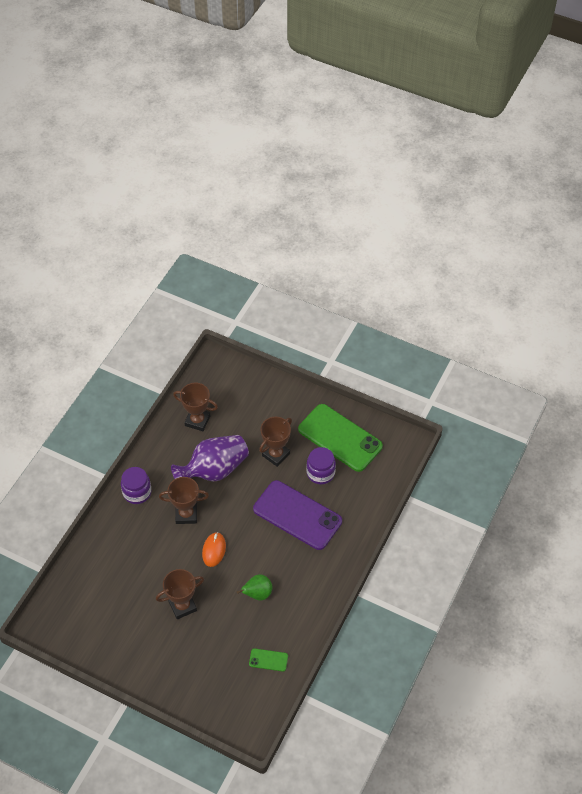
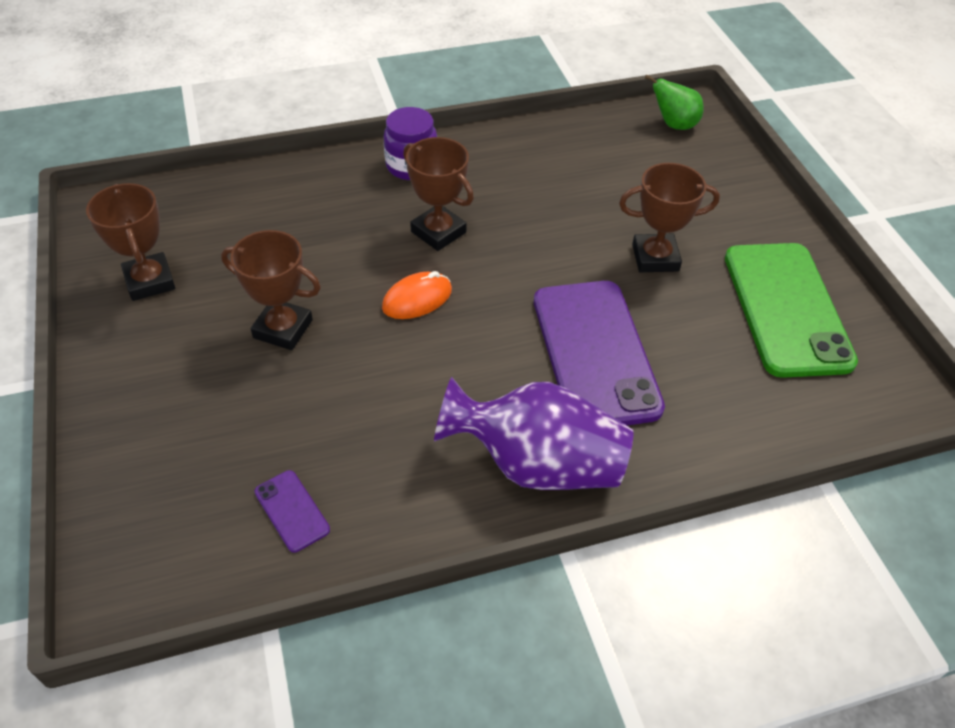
camera: 45 degrees right, 5 degrees down
(197, 421) = (590, 150): brown trophy -> brown trophy (150, 281)
(214, 470) = (541, 213): purple vase -> purple vase (536, 464)
(257, 594) = (401, 404): green pear -> green pear (674, 125)
(268, 660) = (292, 511): green phone -> purple phone
(320, 473) = (700, 329): purple jar -> none

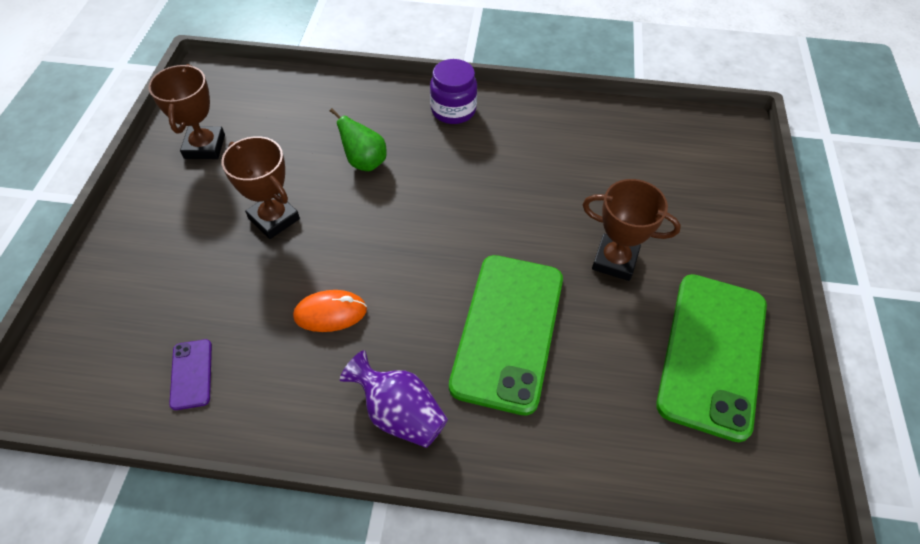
camera: 25 degrees right, 5 degrees up
(417, 299) = (389, 229): orange mouse -> orange mouse (330, 313)
(438, 232) = (441, 175): brown trophy -> none
(536, 464) = (399, 413): purple vase -> purple vase, size x0.65
(595, 353) = (508, 331): purple phone -> green phone
(674, 125) = (707, 139): green pear -> green pear (364, 162)

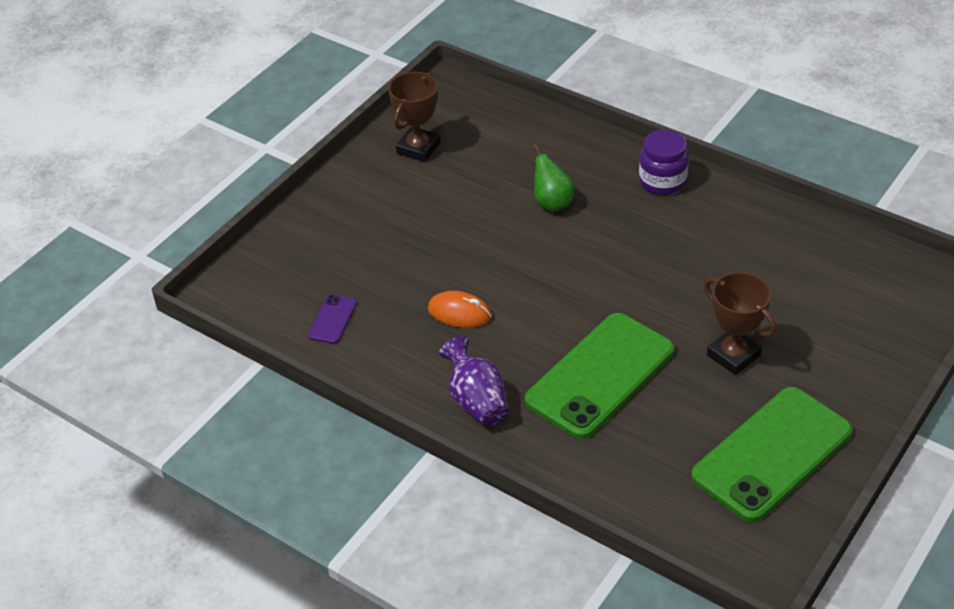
camera: 30 degrees right, 10 degrees down
(274, 219) = (449, 226): brown trophy -> none

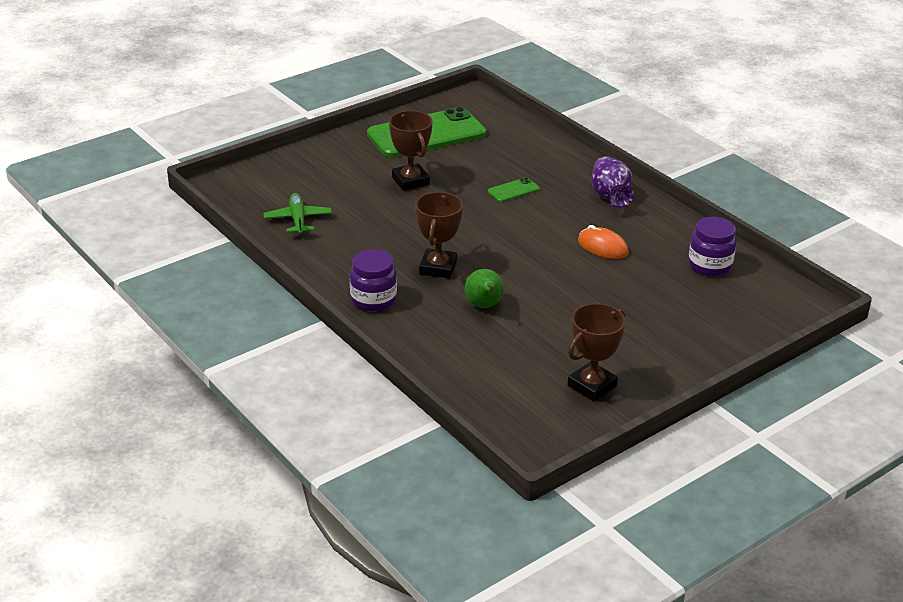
camera: 165 degrees left, 10 degrees down
(332, 319) = (710, 265): purple phone -> purple jar
(600, 376) = (513, 190): green phone -> green phone, size x0.41
(623, 235) = (438, 268): none -> brown trophy
(815, 257) = (298, 219): none -> green plane

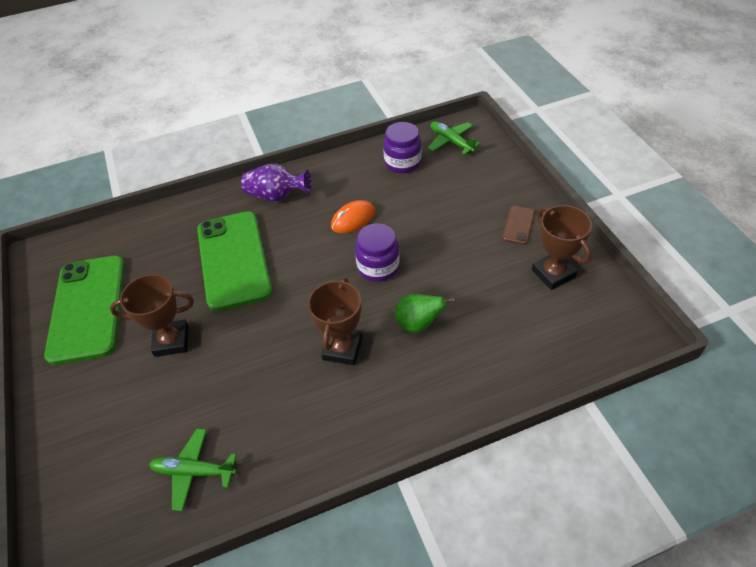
camera: 70 degrees left, 15 degrees up
(373, 300) = (381, 419): purple jar -> purple jar (378, 267)
(438, 268) = (342, 349): brown trophy -> brown trophy turned 75 degrees clockwise
(513, 190) = (233, 260): green phone -> green phone, size x2.41
(654, 356) = (518, 225): none -> brown phone
(769, 294) = (451, 142): none -> green plane

